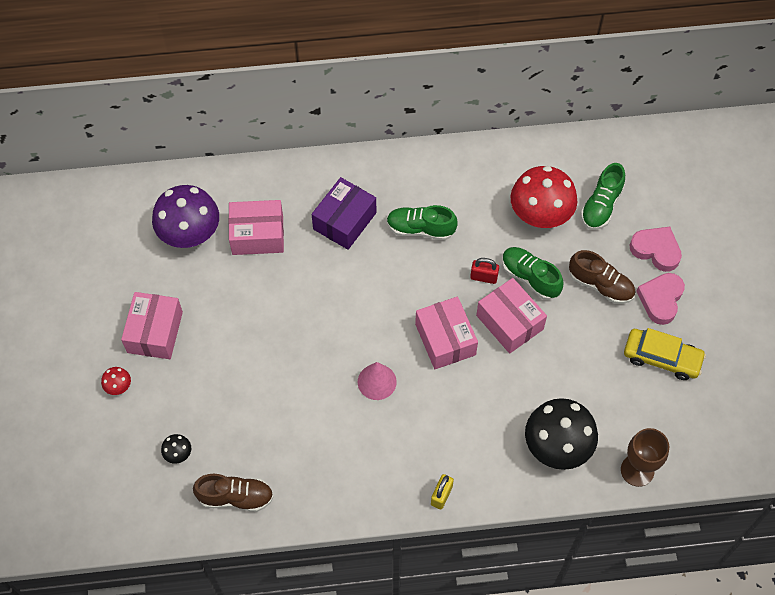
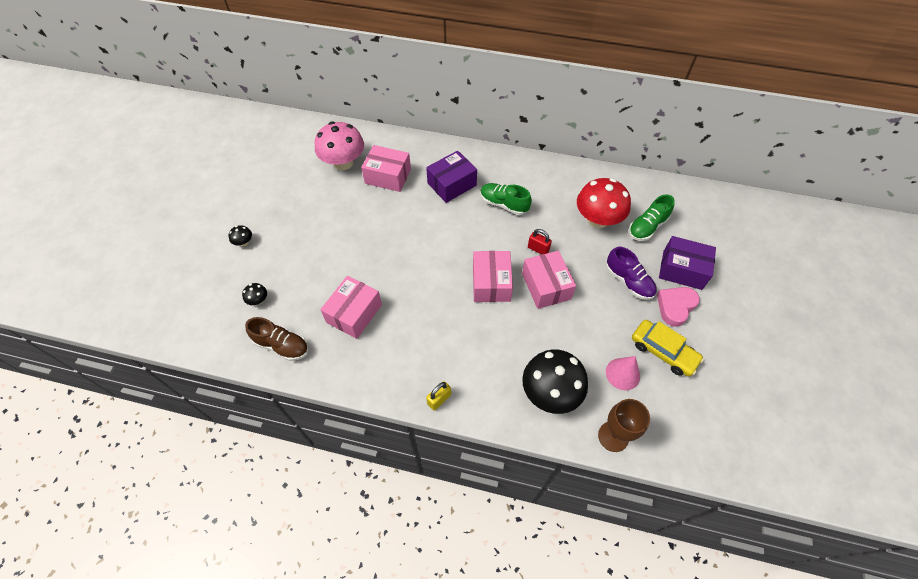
camera: 20 degrees right, 5 degrees down
(118, 386) = (244, 242): red mushroom -> black mushroom
(155, 332) = (287, 215): pink box -> pink box (354, 313)
(190, 233) = (343, 162): purple mushroom -> pink mushroom
(377, 381) = (426, 297): pink cone -> pink cone (622, 374)
(530, 278) = (574, 260): green shoe -> none
(600, 285) = (628, 281): brown shoe -> purple shoe
(656, 250) = (682, 270): pink heart -> purple box

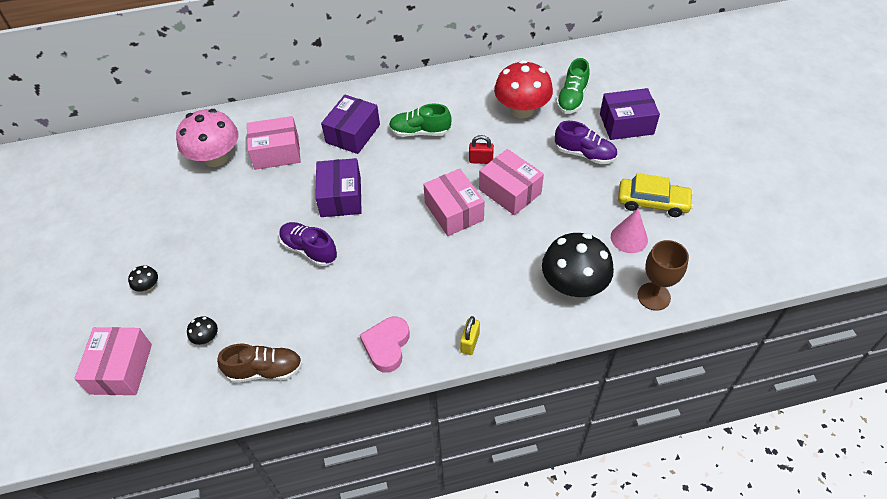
camera: 25 degrees left, 5 degrees down
(354, 313) = (327, 302): pink box -> pink box (121, 369)
(366, 265) = (309, 250): none -> purple shoe
(413, 232) = (341, 197): none -> purple box
(675, 307) = (640, 159): pink heart -> pink heart (387, 346)

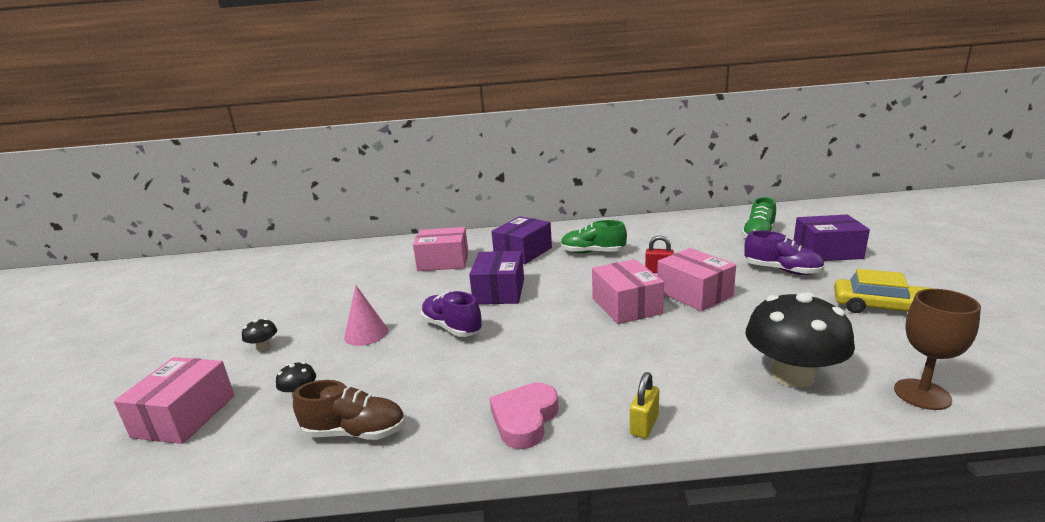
camera: 10 degrees right, 30 degrees down
(215, 158) = (383, 263): pink mushroom -> none
(521, 110) = (703, 241): red mushroom -> none
(629, 238) = (861, 336): pink cone -> pink cone (366, 334)

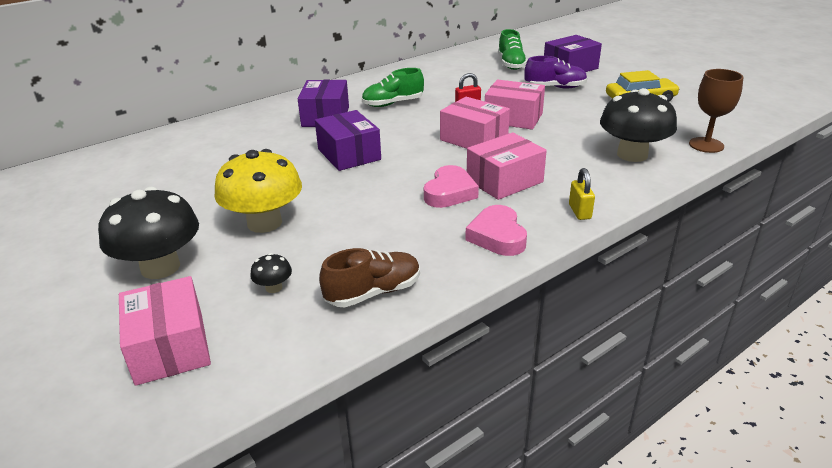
camera: 35 degrees left, 10 degrees up
(263, 347) = (160, 267): black mushroom -> black mushroom, size x2.39
(366, 334) = (264, 223): pink cone -> yellow mushroom
(443, 261) = (251, 142): pink box -> pink box (504, 181)
(452, 328) = (346, 194): purple shoe -> none
(537, 355) = (449, 192): none -> pink heart

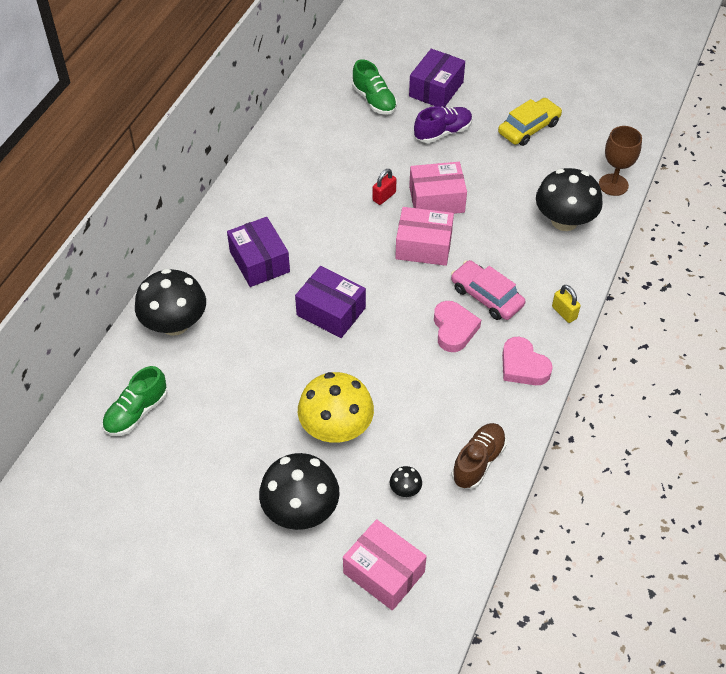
camera: 30 degrees left, 20 degrees up
(221, 131) = (175, 323): none -> black mushroom
(393, 103) = (308, 215): green shoe -> green shoe (136, 412)
(504, 181) = (486, 296): pink box -> pink car

